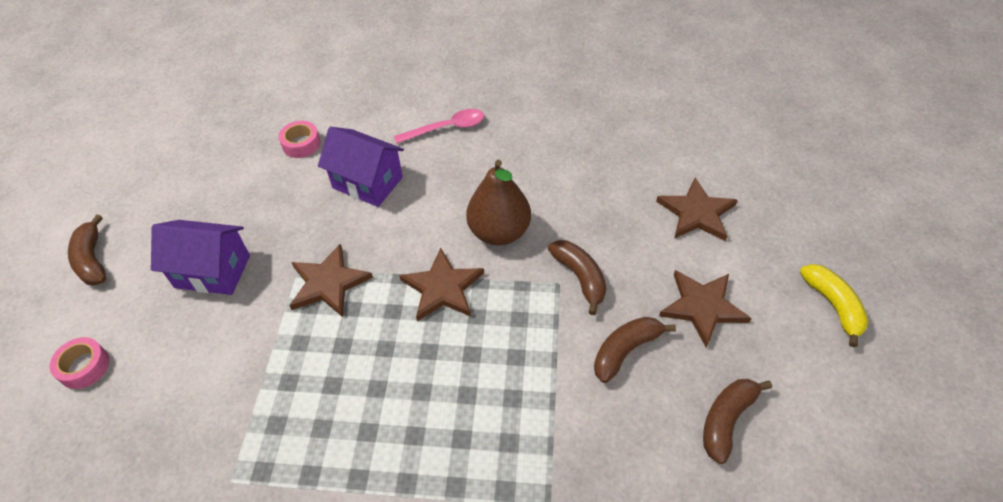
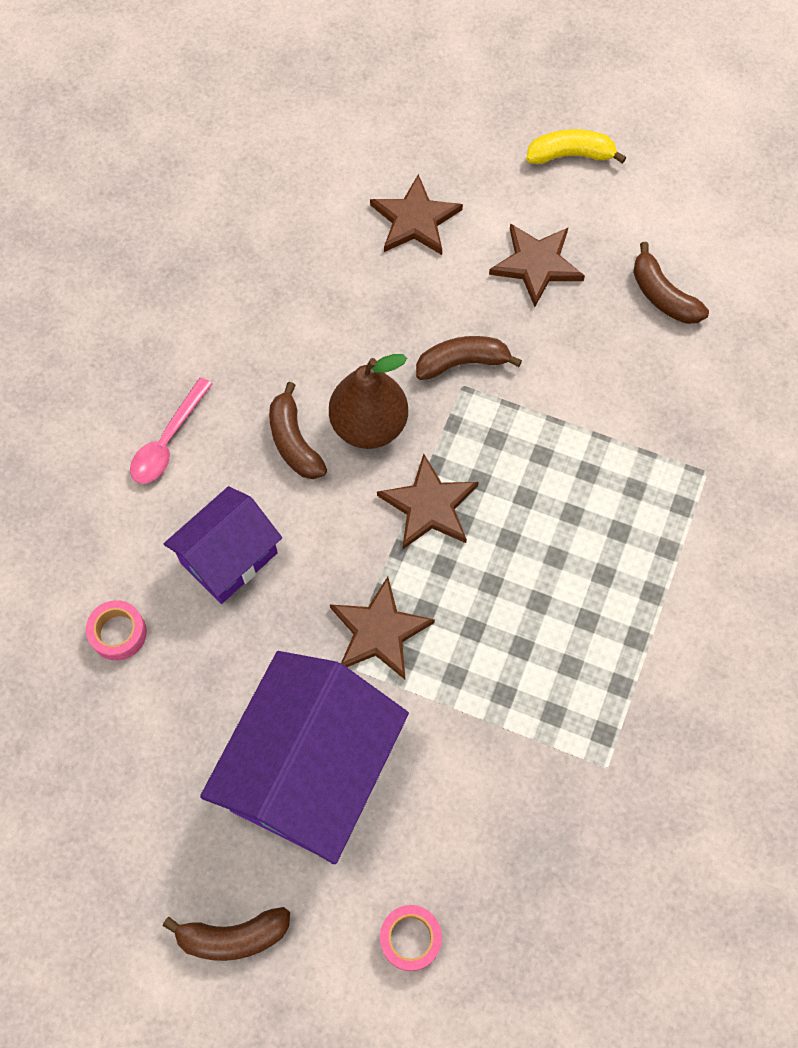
camera: 75 degrees left, 15 degrees up
(212, 271) = (312, 772): purple house -> purple house, size x1.71
(446, 128) = (168, 441): pink spoon -> pink spoon turned 150 degrees counterclockwise
(625, 351) = (565, 352): brown banana -> brown banana (294, 442)

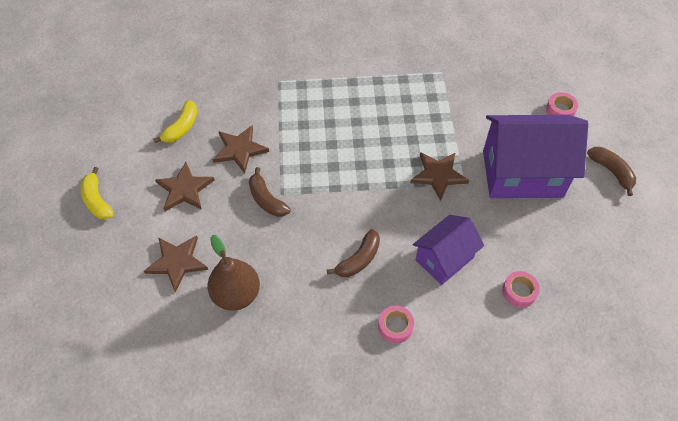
camera: 115 degrees left, 10 degrees down
(168, 441) = (395, 326): pink spoon -> pink tape
(229, 558) = (444, 259): purple house -> purple house turned 60 degrees counterclockwise
(369, 425) = (328, 227): brown pear -> brown pear (236, 294)
(429, 506) = (360, 181): brown star -> brown star (240, 150)
(662, 296) = (182, 127): brown banana -> yellow banana

